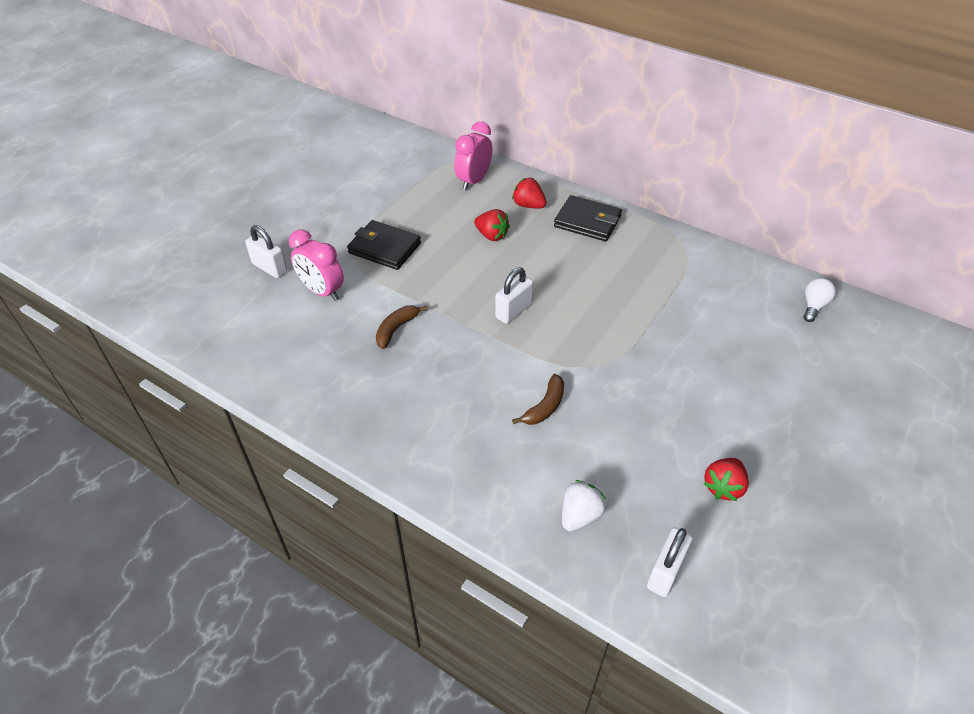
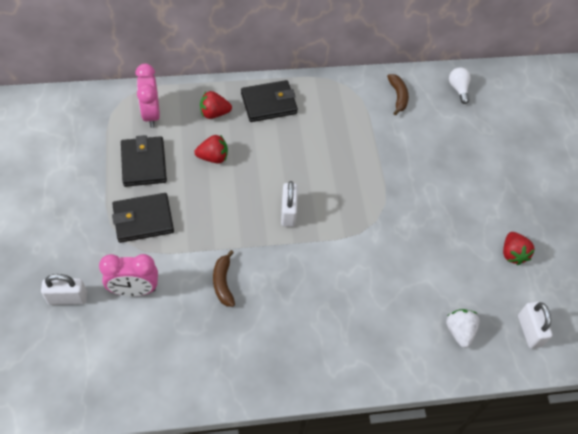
camera: 45 degrees left, 10 degrees up
(429, 211) = (144, 163): none -> black wallet
(545, 407) = (374, 272): brown banana -> brown banana (398, 96)

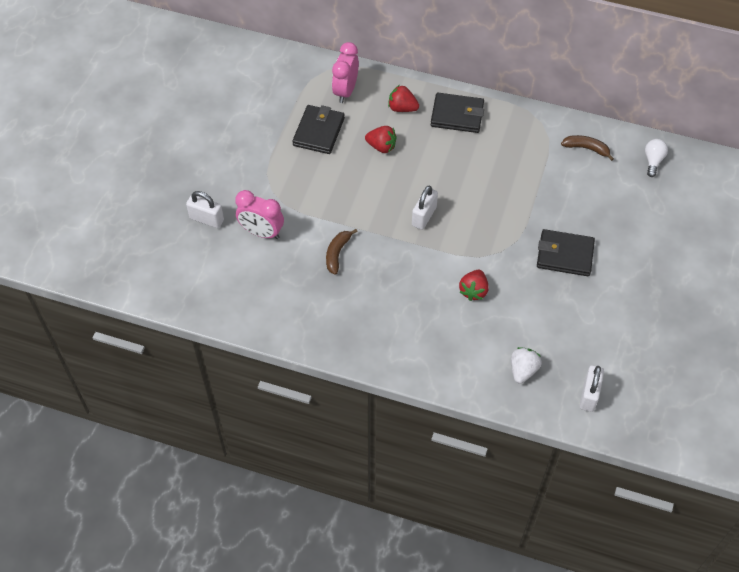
camera: 30 degrees right, 0 degrees up
(143, 219) = (296, 178): black wallet -> black wallet (564, 255)
(398, 96) = (586, 148): brown banana -> brown banana turned 90 degrees counterclockwise
(512, 254) = (614, 326): red strawberry -> red strawberry (473, 291)

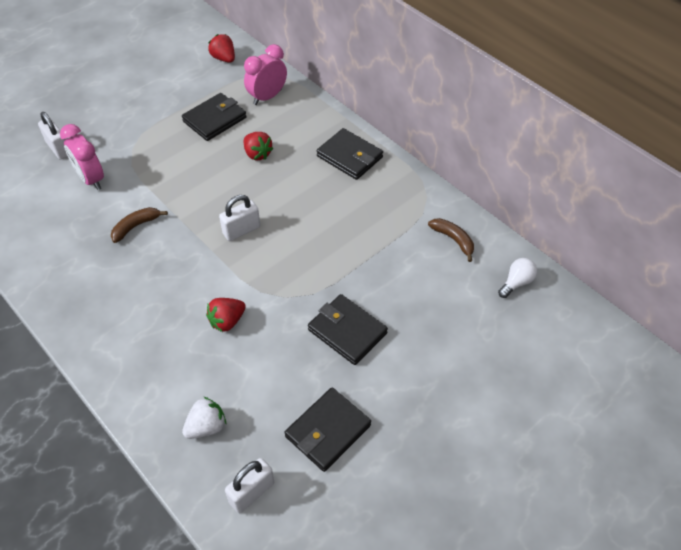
camera: 30 degrees right, 5 degrees down
(402, 108) = (304, 130): red strawberry -> red strawberry (224, 58)
(606, 330) = (328, 431): none -> black wallet

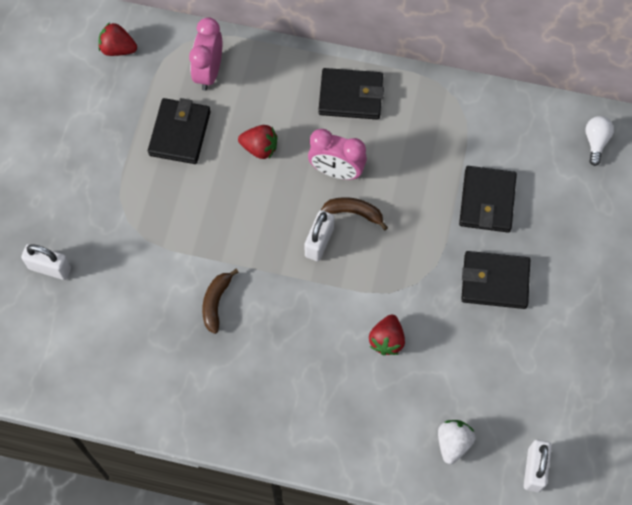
camera: 35 degrees left, 15 degrees up
(91, 179) = (120, 281): pink clock -> pink clock (336, 171)
(328, 431) = (549, 379): black wallet -> black wallet (487, 201)
(453, 240) = (513, 131): brown banana -> brown banana (354, 213)

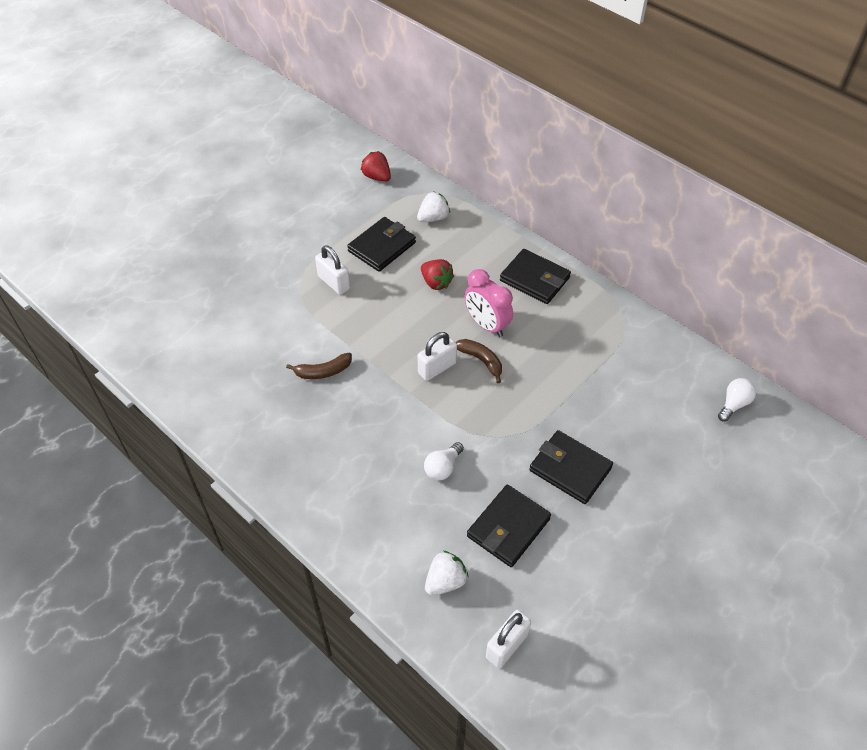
camera: 30 degrees right, 15 degrees down
(50, 268) = (219, 290): white padlock -> white padlock (334, 283)
(209, 72) = (433, 218): pink clock -> white strawberry
(216, 302) = (323, 371): brown banana -> brown banana turned 150 degrees counterclockwise
(386, 340) = (443, 468): red strawberry -> white light bulb
(487, 201) = (603, 404): black wallet -> black wallet (508, 527)

